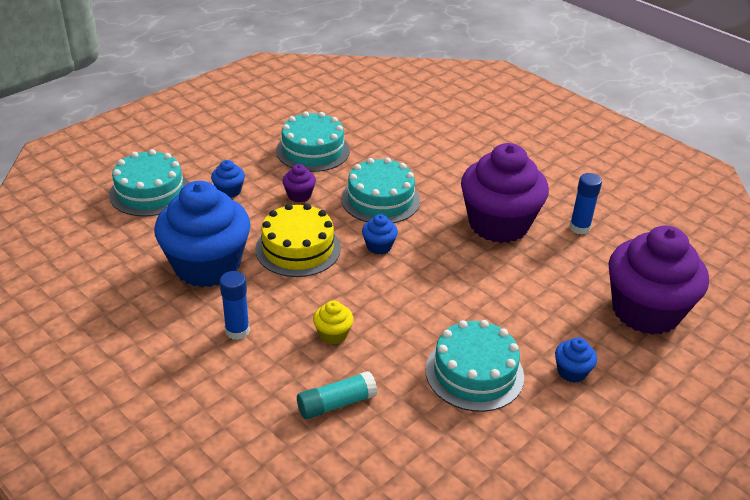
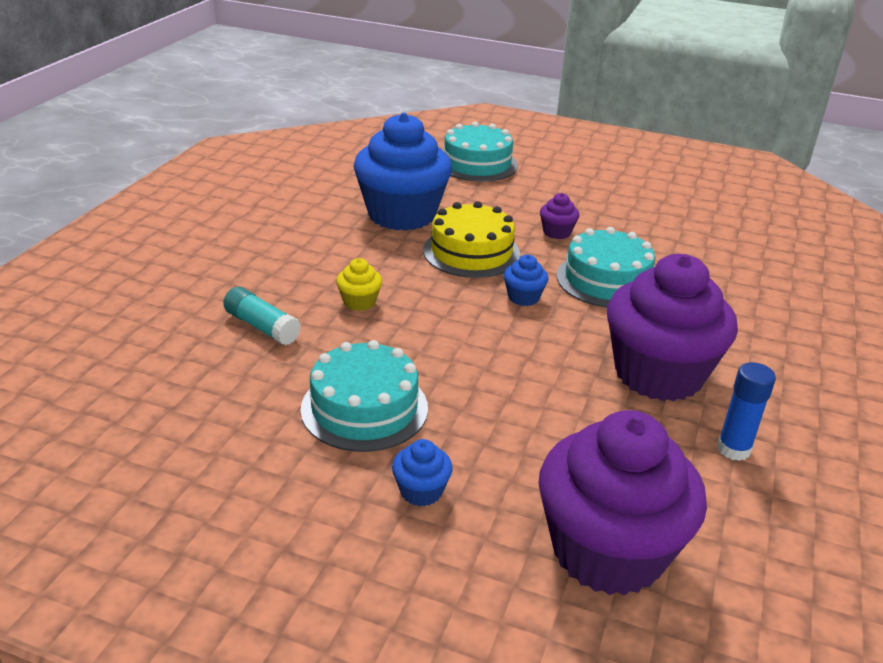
camera: 65 degrees right, 5 degrees down
(229, 191) = (520, 197): blue cupcake -> none
(237, 331) = (326, 251): blue glue stick -> none
(313, 150) = (642, 221): turquoise cake -> none

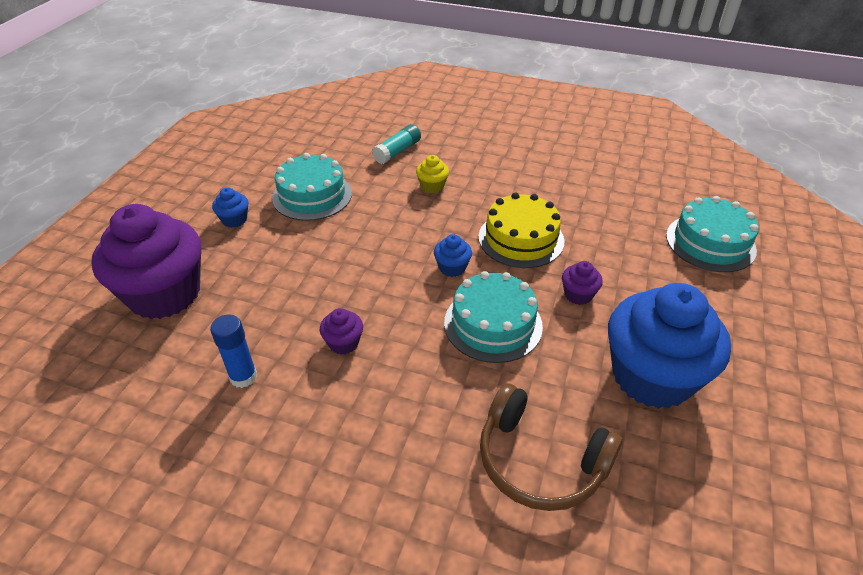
camera: 90 degrees right, 10 degrees up
(402, 214) = (574, 199): blue cupcake -> blue cupcake (652, 376)
(658, 374) = (343, 343): purple cupcake -> purple cupcake, size x0.40
(755, 273) = (540, 461): none -> brown headphones

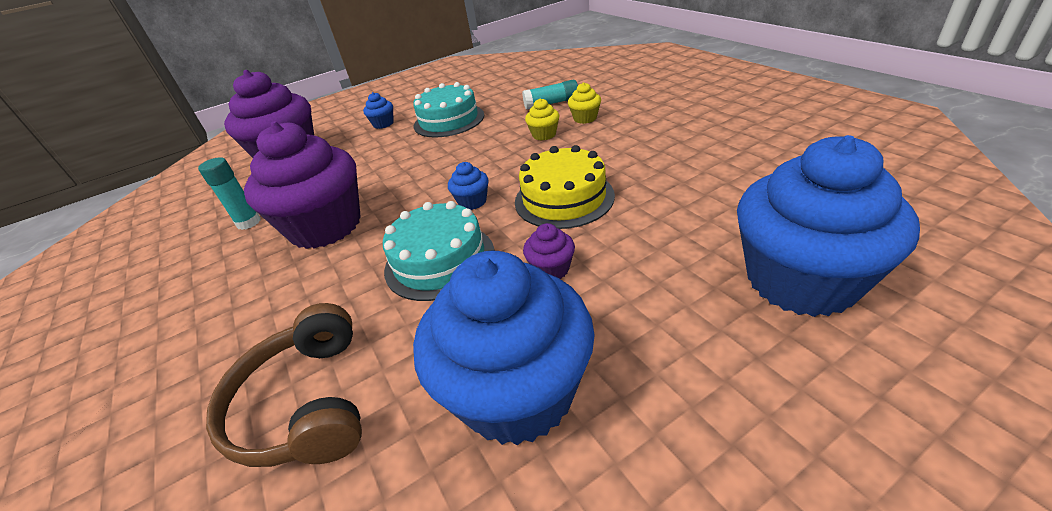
camera: 45 degrees right, 5 degrees down
(243, 377) = (249, 222): blue glue stick -> turquoise glue stick
(343, 343) = (325, 226): purple cupcake -> purple cupcake, size x2.49
(448, 160) = (585, 118): none -> yellow cupcake
(710, 242) = (800, 280): turquoise cake -> blue cupcake

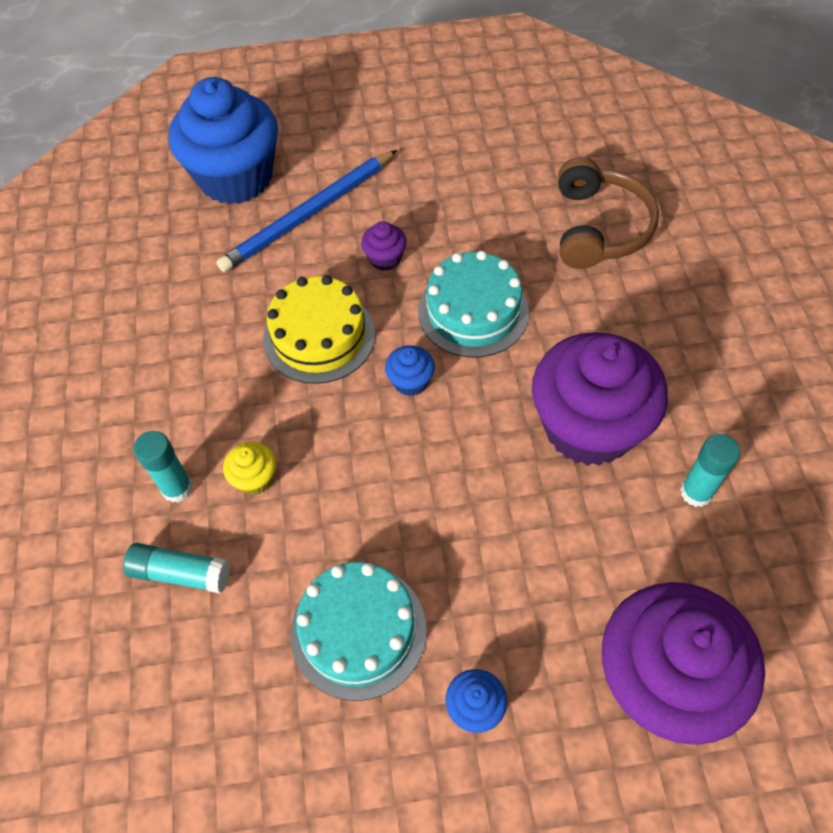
camera: 160 degrees left, 20 degrees up
(517, 392) = (459, 183): blue cupcake -> none
(585, 118) = (177, 488): yellow cupcake -> turquoise glue stick
(670, 277) = (308, 214): none -> blue pencil

